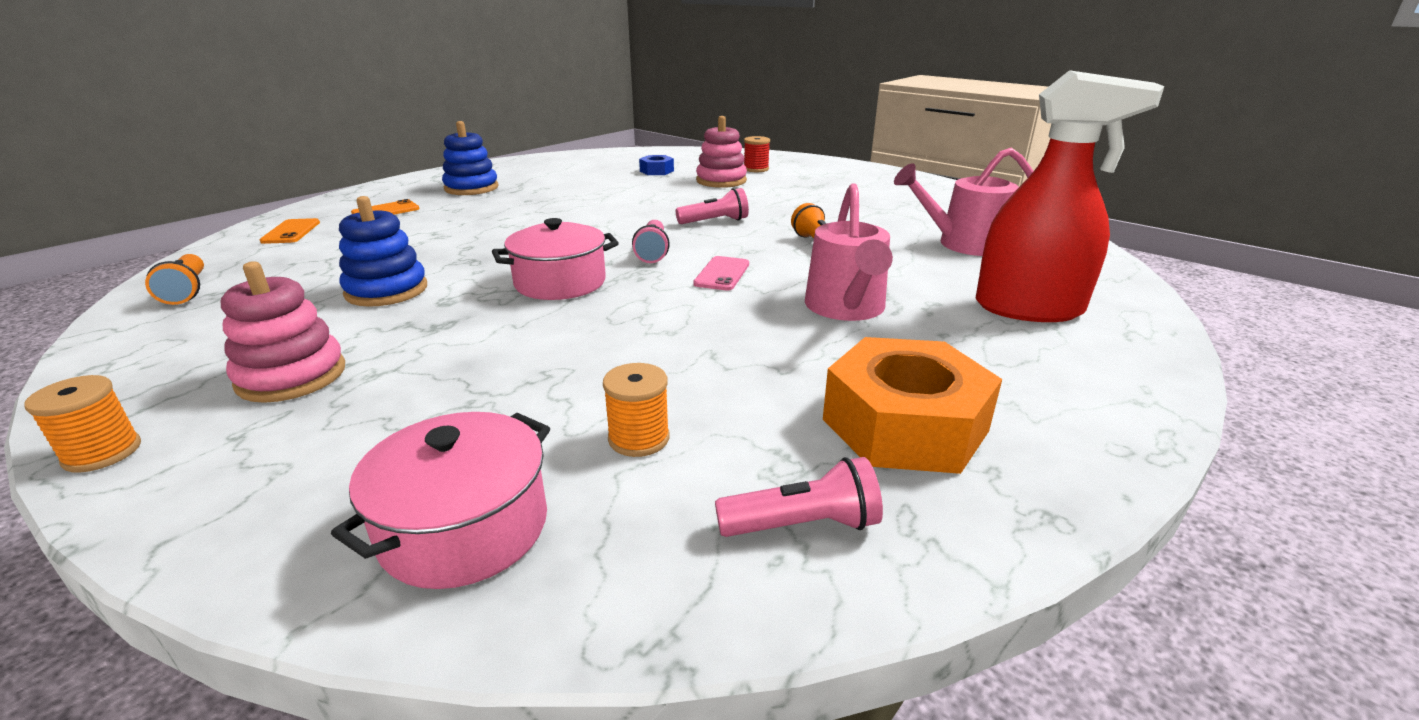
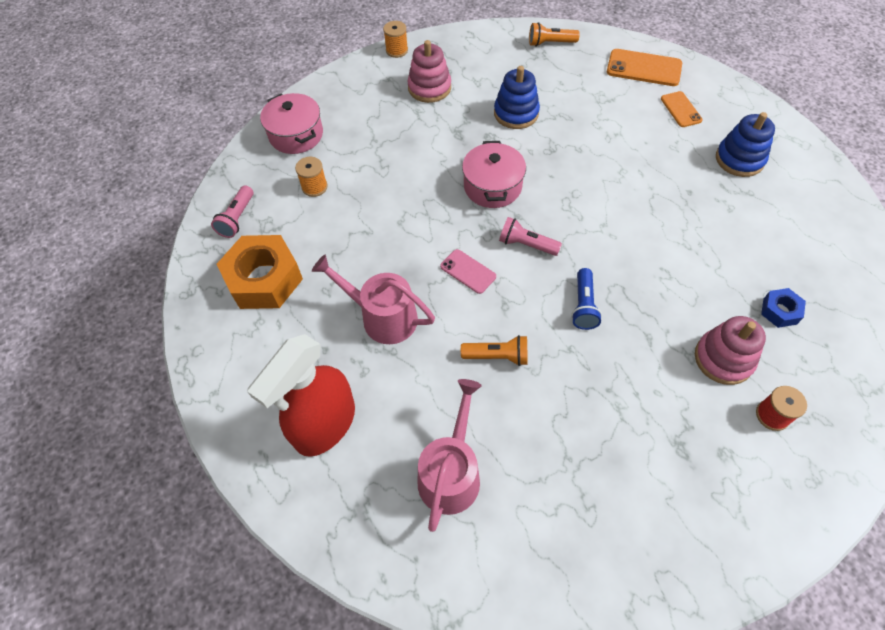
camera: 115 degrees right, 30 degrees up
(291, 232) = (644, 68): orange phone -> orange phone, size x1.63
(715, 221) = (583, 305): pink flashlight -> blue flashlight

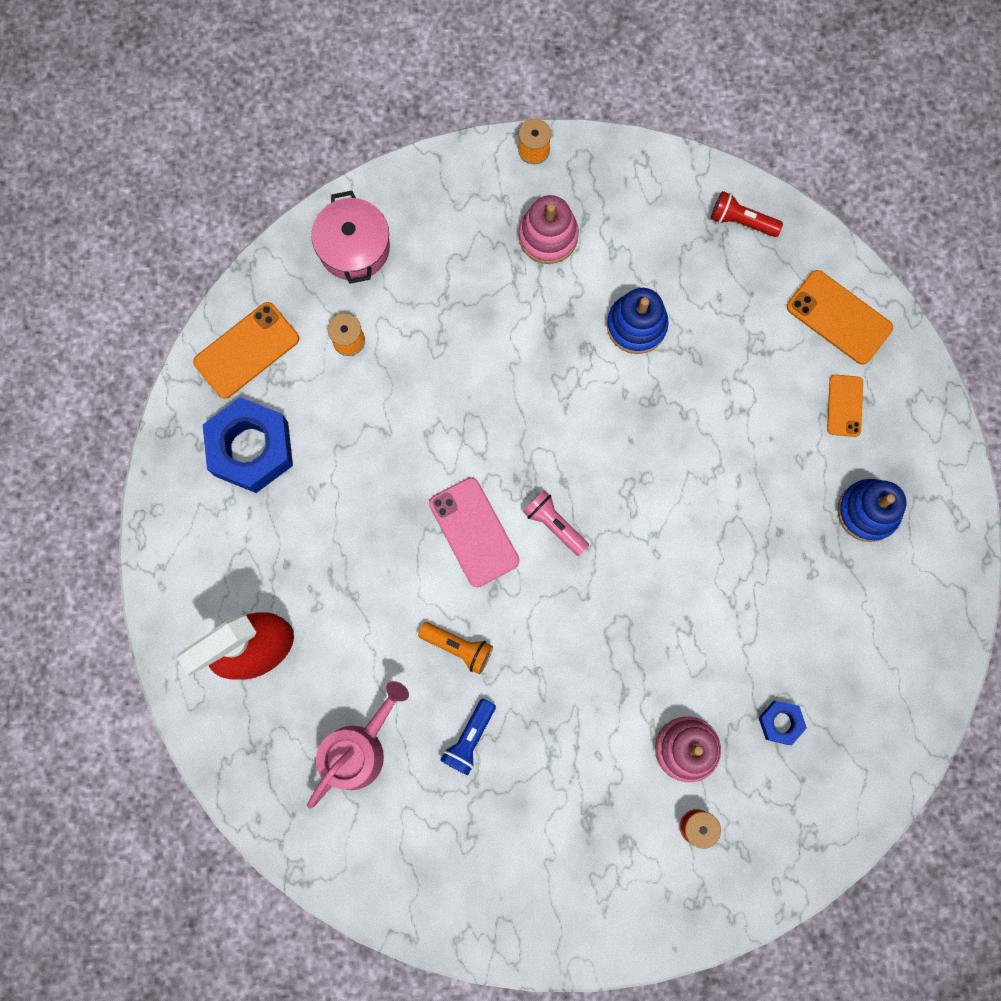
camera: 20 degrees right, 20 degrees up
(237, 218) = (246, 350): pink flashlight -> orange phone
(264, 279) = (251, 449): orange nut -> blue nut
(383, 317) = (360, 550): pink watering can -> none
(468, 271) = (474, 532): pink phone -> pink phone, size x1.63
(492, 186) = (554, 427): pink pot -> none
(550, 43) = (741, 221): orange flashlight -> red flashlight
(583, 305) = (576, 627): blue flashlight -> blue flashlight (469, 738)

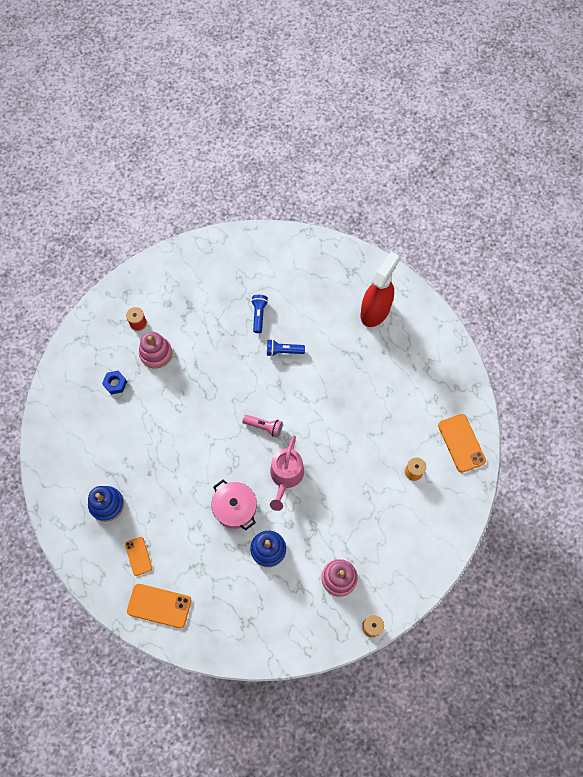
camera: 155 degrees right, 10 degrees down
(246, 350) = (461, 443): orange phone -> orange phone turned 45 degrees counterclockwise
(251, 449) = (430, 396): blue nut -> none
(354, 248) = (438, 522): pink pot -> pink pot (235, 508)
(358, 749) = (307, 290): pink watering can -> pink watering can (286, 476)
(458, 647) = (283, 351): orange flashlight -> blue flashlight
(474, 532) = (302, 406): pink phone -> none
(741, 221) = (236, 639): red flashlight -> none

